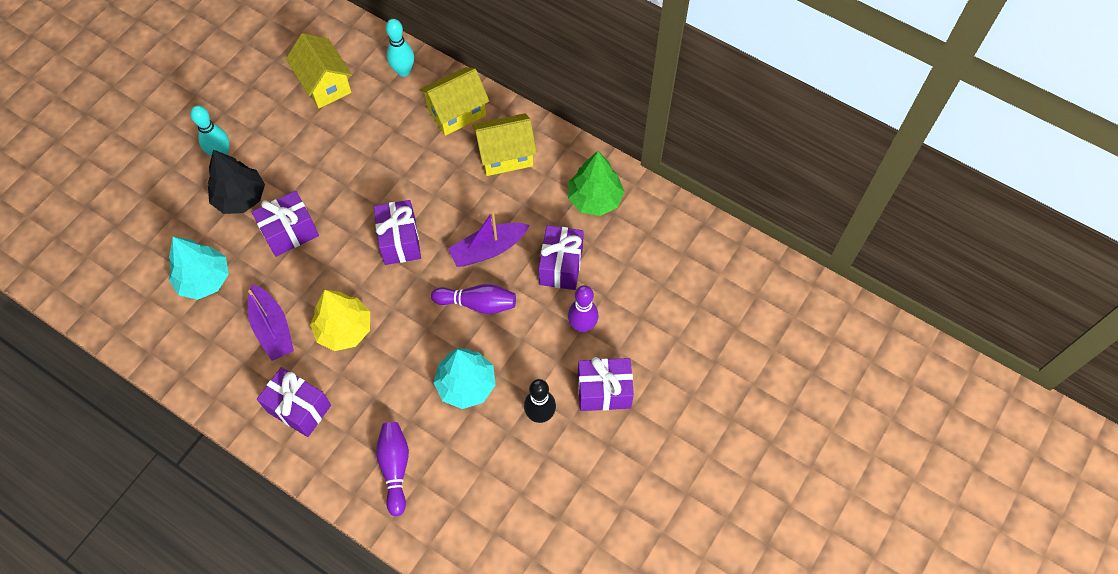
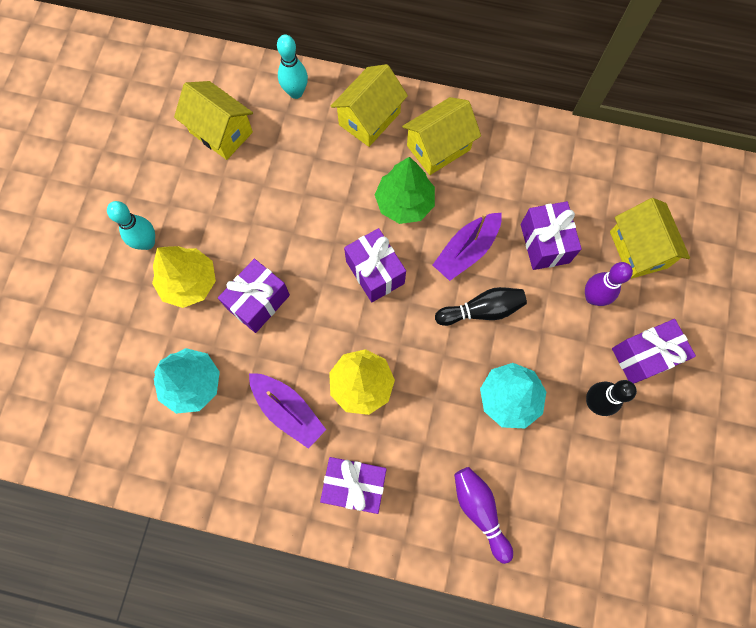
camera: 20 degrees left, 10 degrees up
(240, 198) = (189, 282): black tree -> yellow tree
(477, 303) = (481, 310): purple bowling pin -> black bowling pin
(595, 199) = (545, 163): green tree -> green tree (404, 203)
(644, 299) = (638, 249): none -> yellow house

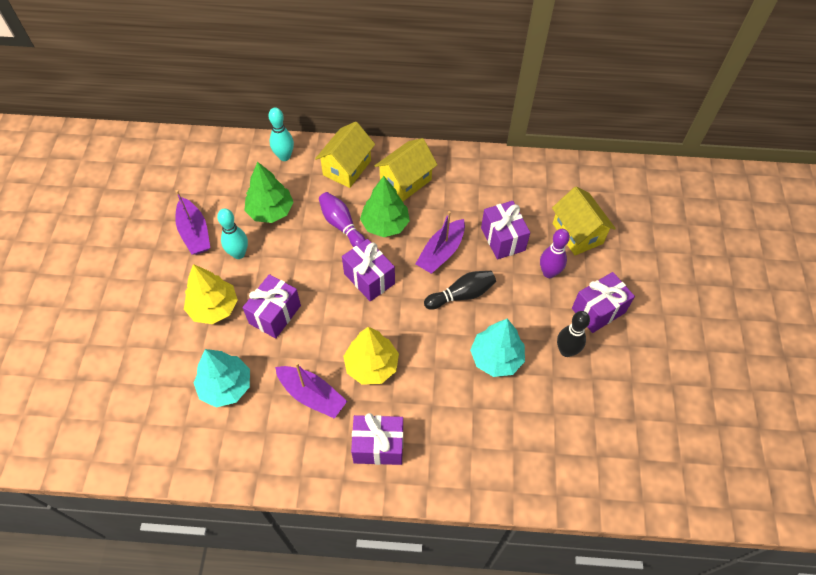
camera: 10 degrees left, 15 degrees down
(147, 242) = (174, 282): turquoise bowling pin -> turquoise bowling pin (239, 254)
(177, 181) = (195, 233): none -> purple boat
(221, 132) = (227, 192): yellow house -> none
(270, 165) = (270, 211): none -> green tree
(480, 510) = (488, 450): purple bowling pin -> purple bowling pin (342, 225)

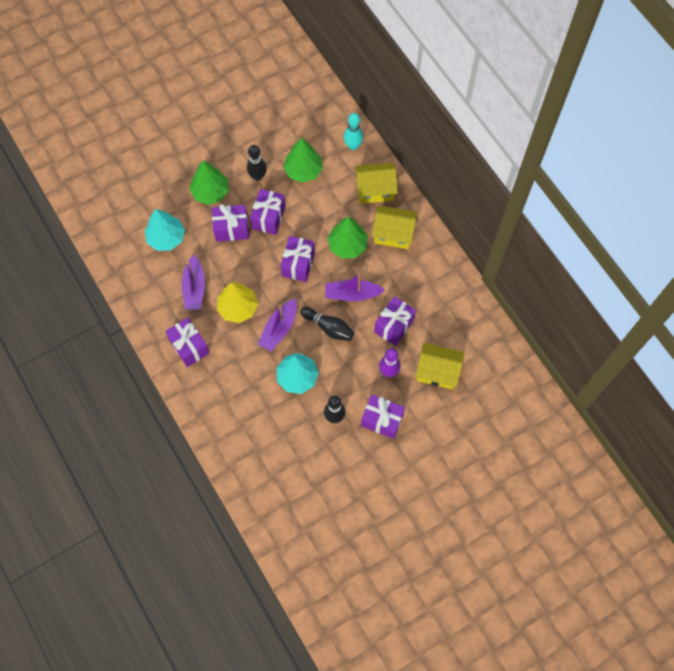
camera: 55 degrees right, 10 degrees up
(195, 233) = (253, 140): purple boat -> purple boat (279, 329)
(213, 308) = (210, 192): yellow tree -> green tree
(239, 254) = (258, 176): turquoise bowling pin -> black bowling pin
(294, 272) = (268, 218): none -> purple gift
(342, 225) = (326, 220): purple bowling pin -> none
(577, 233) = (437, 371): yellow house -> yellow house turned 75 degrees clockwise

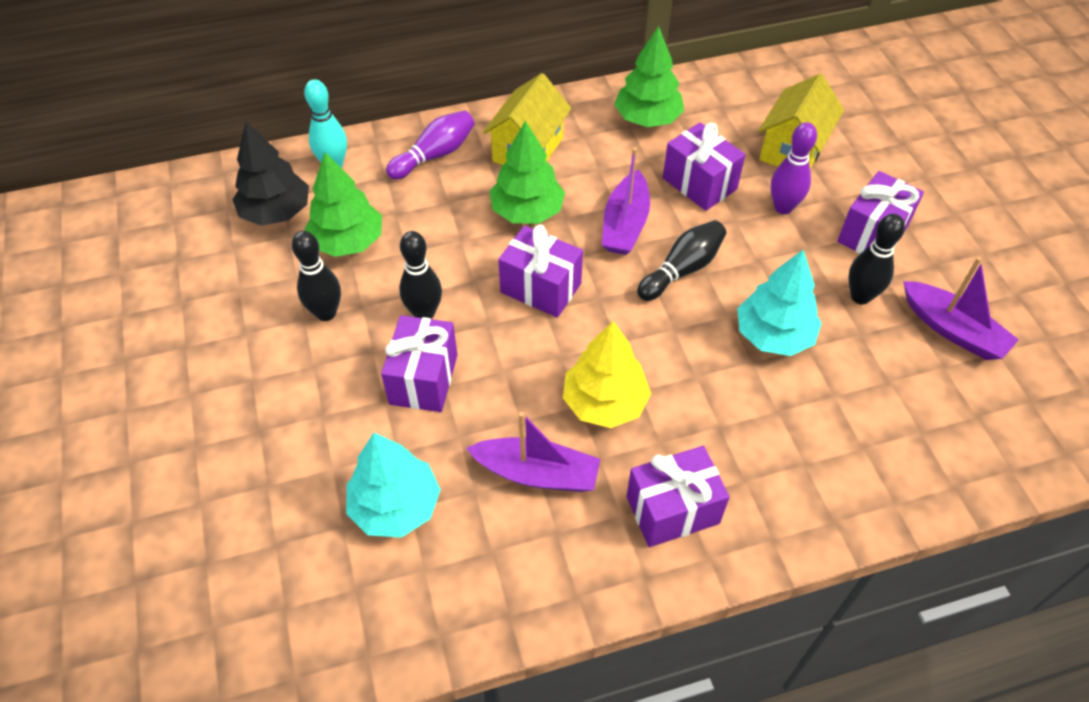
camera: 75 degrees left, 15 degrees down
(210, 192) = (322, 400): green tree -> green tree (647, 119)
(268, 218) = (424, 313): purple gift -> black bowling pin
(279, 329) = (668, 344): purple boat -> purple boat (953, 330)
(313, 132) = (276, 212): none -> black tree
(375, 190) = (434, 155): yellow house -> purple bowling pin

